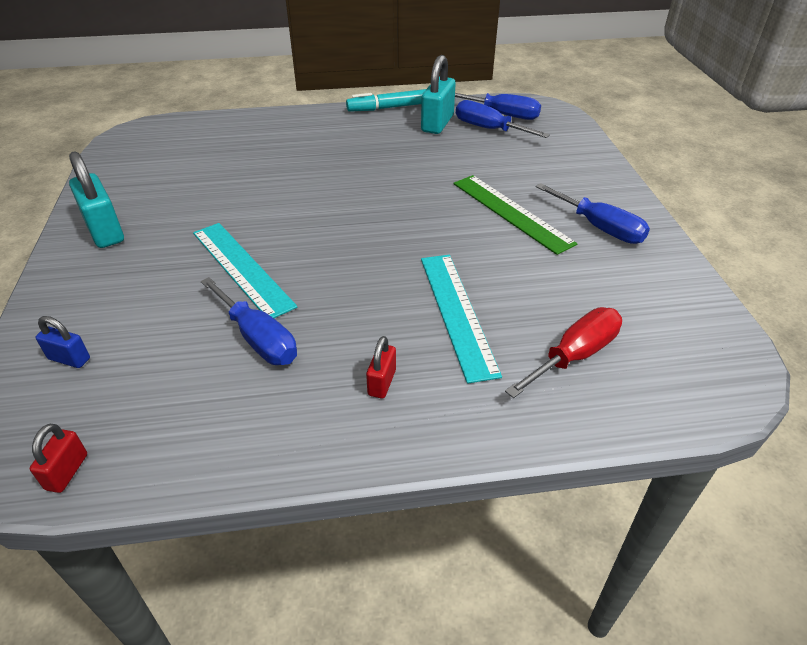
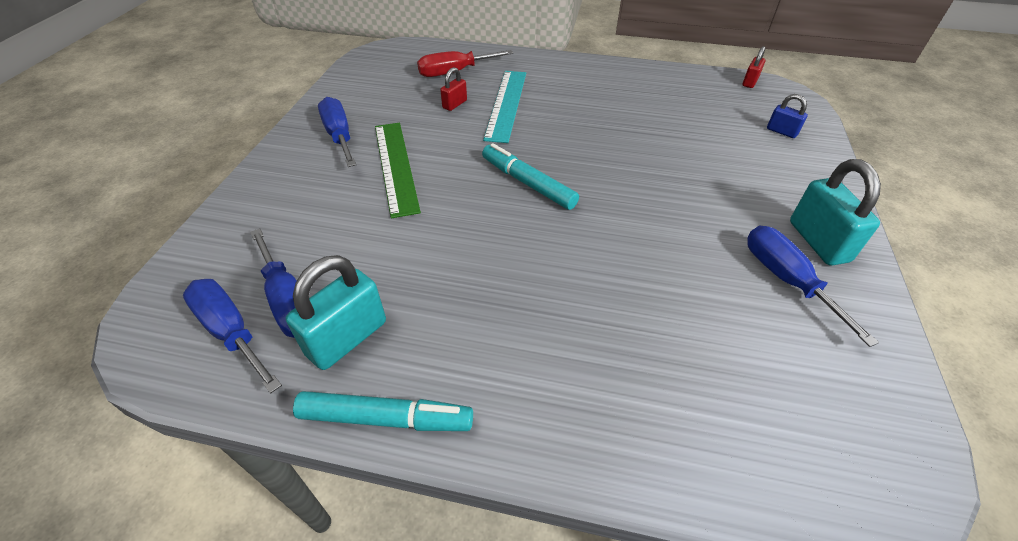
camera: 160 degrees left, 5 degrees up
(242, 268) = (663, 169): turquoise ruler -> none
(258, 338) = (648, 117): blue screwdriver -> blue screwdriver (786, 280)
(377, 224) = (527, 183): none -> turquoise marker
(382, 382) = (574, 82): red padlock -> red padlock (454, 104)

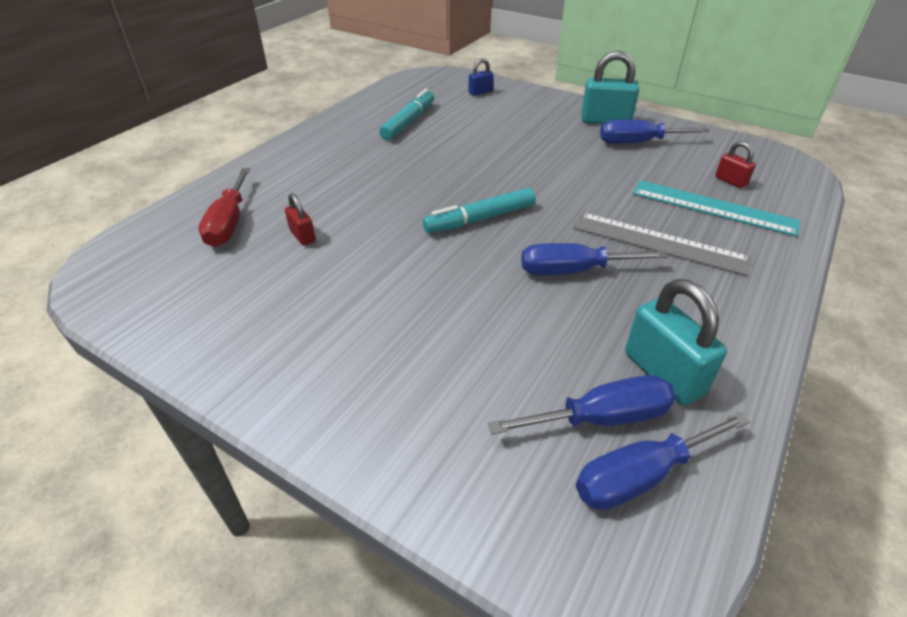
camera: 70 degrees left, 5 degrees down
(339, 136) = (295, 343): blue screwdriver -> blue screwdriver (573, 271)
(386, 418) = (756, 357): turquoise marker -> turquoise marker (408, 121)
(396, 166) = (398, 301): green ruler -> none
(506, 104) = (334, 202): turquoise ruler -> turquoise ruler (713, 207)
(558, 320) = (659, 243): none -> grey ruler
(750, 82) = (405, 81): red padlock -> red padlock (730, 181)

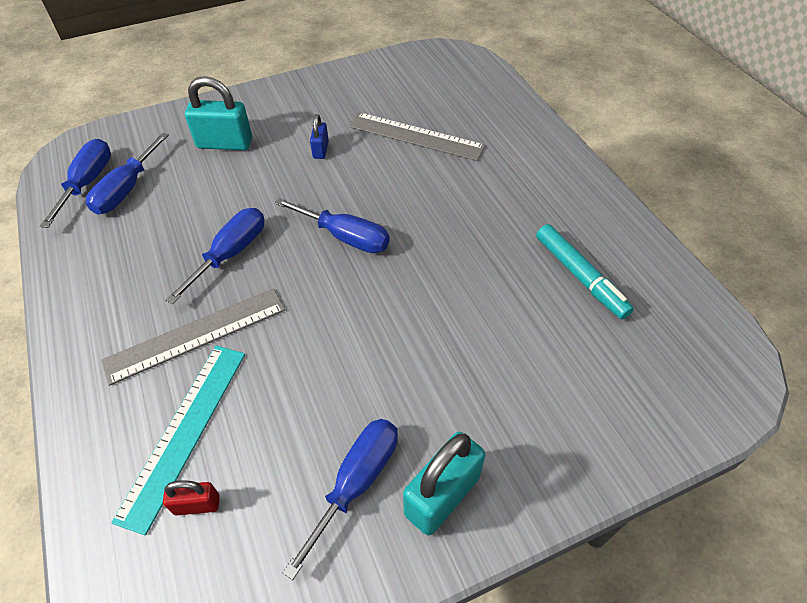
camera: 125 degrees right, 10 degrees up
(229, 223) = (465, 109): red screwdriver -> none
(302, 236) = (416, 136): red padlock -> grey ruler
(480, 92) = (634, 398): blue padlock -> blue padlock (320, 150)
(480, 219) = (345, 237): turquoise marker -> blue screwdriver
(663, 373) = (112, 235): turquoise padlock -> turquoise padlock (225, 143)
(713, 207) = (184, 431): turquoise ruler -> turquoise ruler turned 45 degrees counterclockwise

